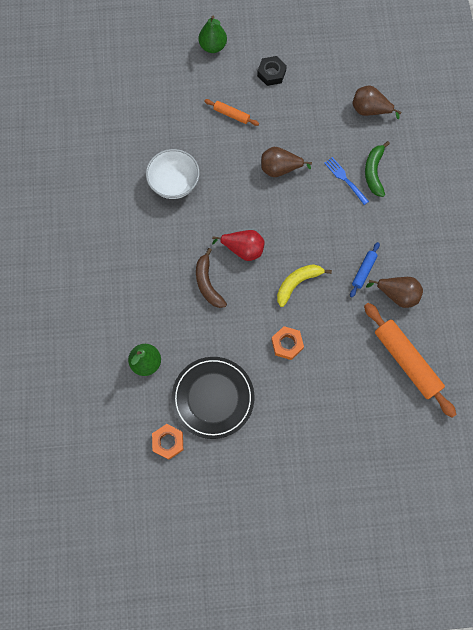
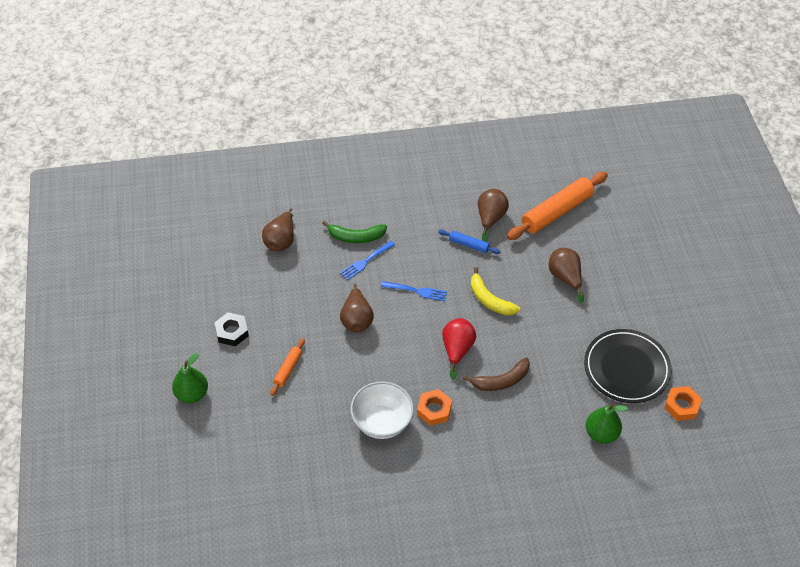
camera: 95 degrees left, 20 degrees down
(287, 344) = (557, 306): orange nut -> orange nut (434, 410)
(309, 220) = (416, 291): none -> blue fork
(321, 357) = (565, 278): none -> brown pear

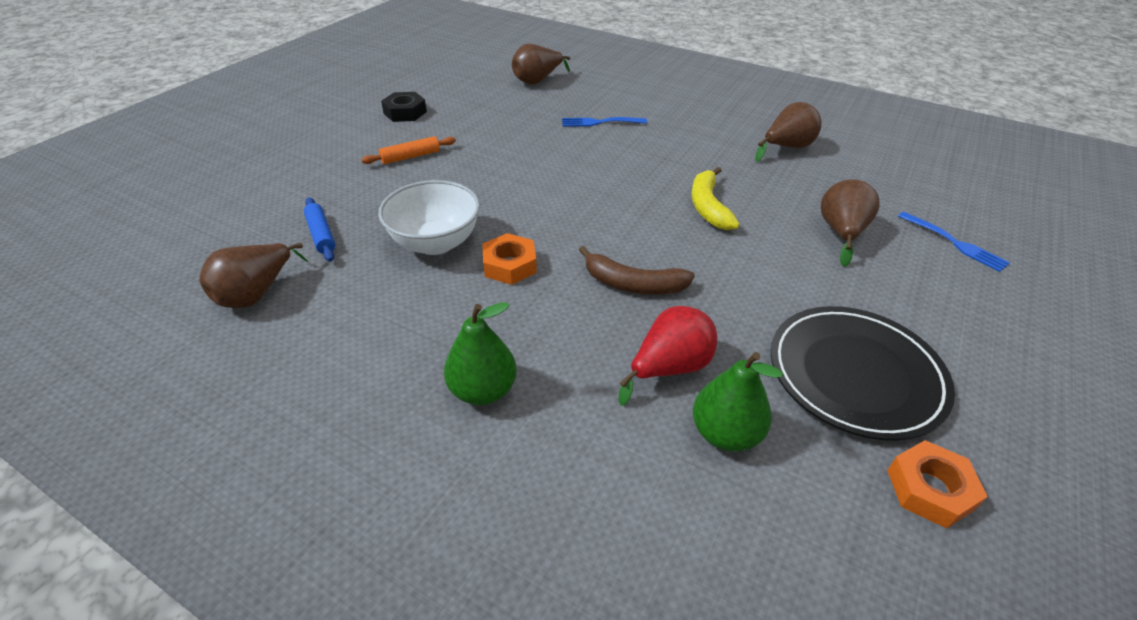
camera: 40 degrees right, 10 degrees down
(192, 394) = (305, 132): green pear -> green pear (483, 390)
(355, 237) = (612, 104): green banana -> none
(356, 319) = (531, 154): brown pear -> brown pear (257, 294)
(416, 291) = (625, 163): blue fork -> blue fork (953, 242)
(457, 350) = (611, 228): red pear -> red pear (669, 368)
(468, 245) = (734, 156): blue rolling pin -> blue rolling pin (321, 235)
(556, 211) = (887, 175): orange rolling pin -> none

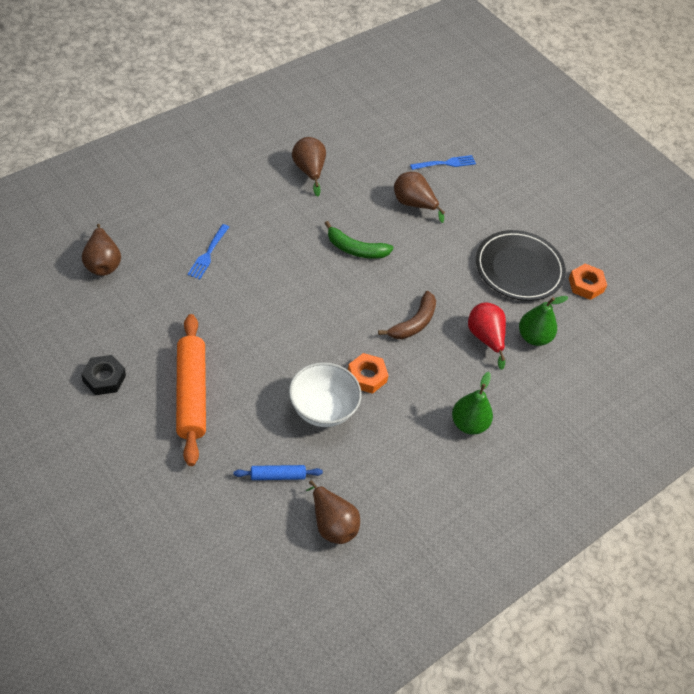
camera: 75 degrees left, 10 degrees up
(411, 156) = (191, 394): orange rolling pin -> orange rolling pin, size x2.07
(708, 206) = (355, 249): yellow banana -> green banana

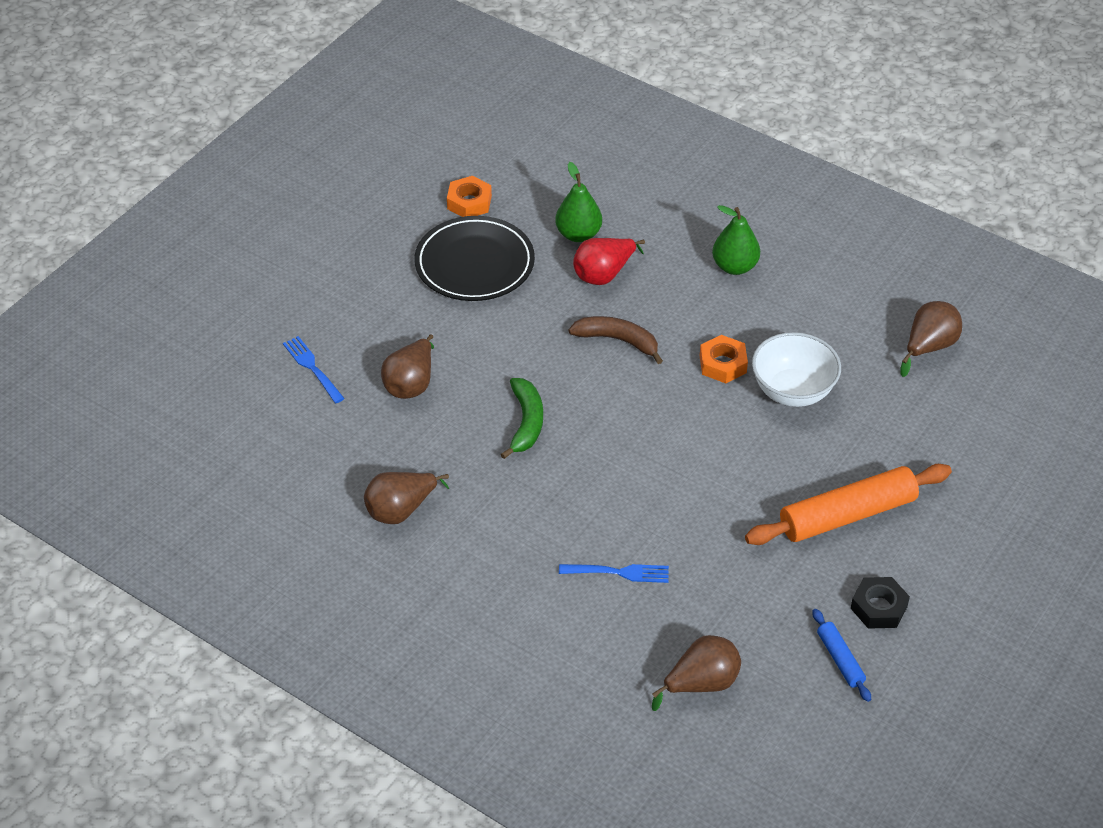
camera: 100 degrees left, 5 degrees down
(277, 476) = (902, 405): blue rolling pin -> blue rolling pin (840, 659)

